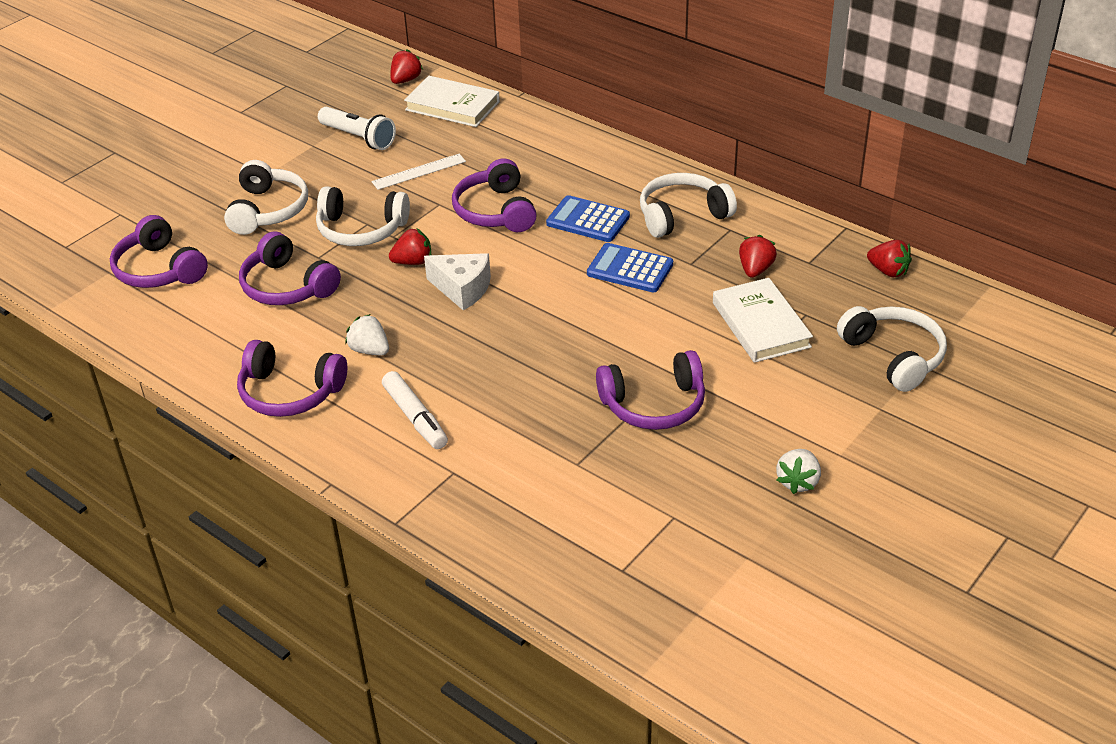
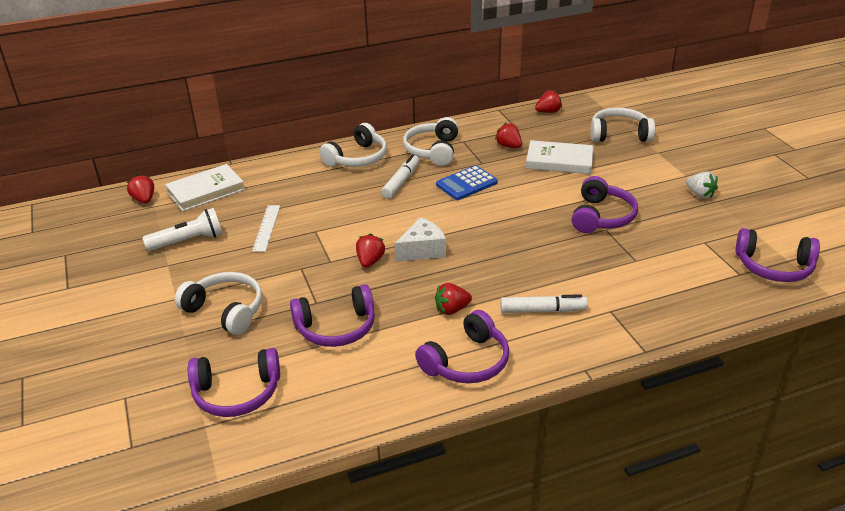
camera: 60 degrees left, 5 degrees down
(361, 229) = (305, 273): white headphones -> white headphones (357, 158)
(370, 350) = (452, 309): white strawberry -> red strawberry
(495, 211) = (351, 211): purple headphones -> purple headphones (774, 267)
(588, 220) = (401, 182): blue calculator -> white marker

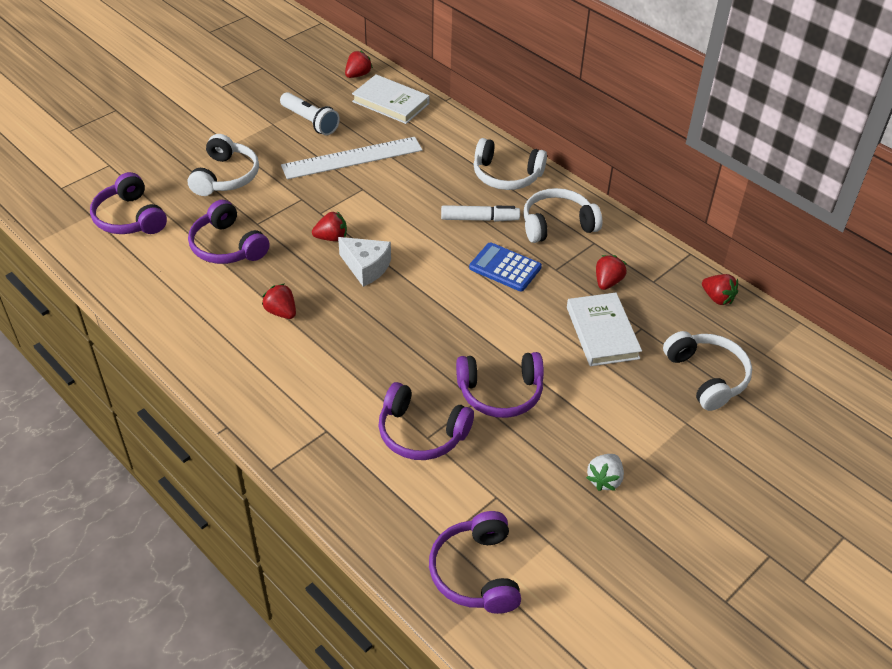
camera: 65 degrees right, 10 degrees up
(266, 228) = (352, 158): white ruler -> white ruler, size x1.79
(467, 362) = (210, 341): purple headphones -> purple headphones (421, 433)
(543, 310) = (305, 377): white marker -> none

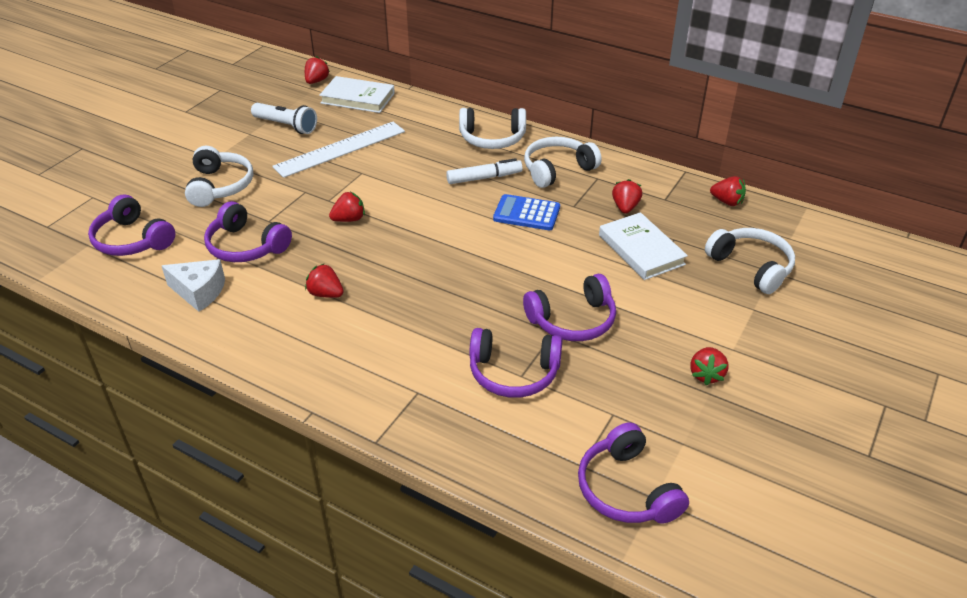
camera: 15 degrees left, 5 degrees down
(366, 267) = (394, 238): white cheese -> white cheese (199, 292)
(604, 480) = (706, 375): white strawberry -> red strawberry

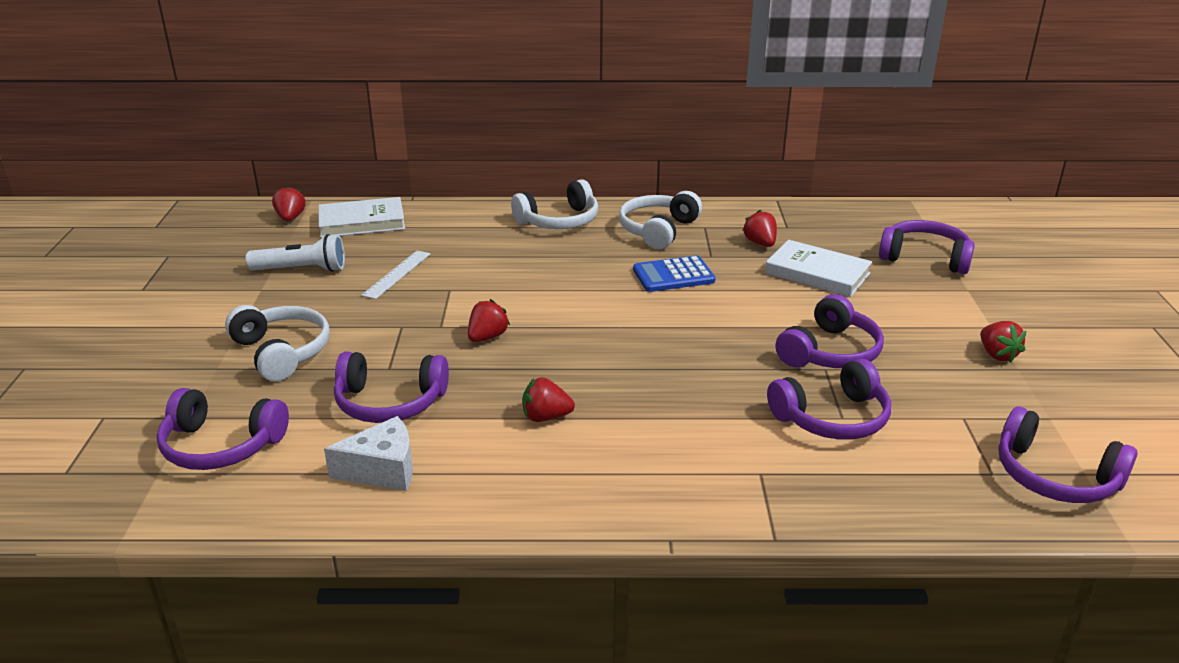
camera: 30 degrees left, 10 degrees down
(340, 149) = (397, 274): white ruler -> white ruler, size x0.56
(484, 178) = (592, 257): white marker -> none
(727, 202) = (842, 214): red strawberry -> none
(751, 267) = (925, 258): white headphones -> purple headphones

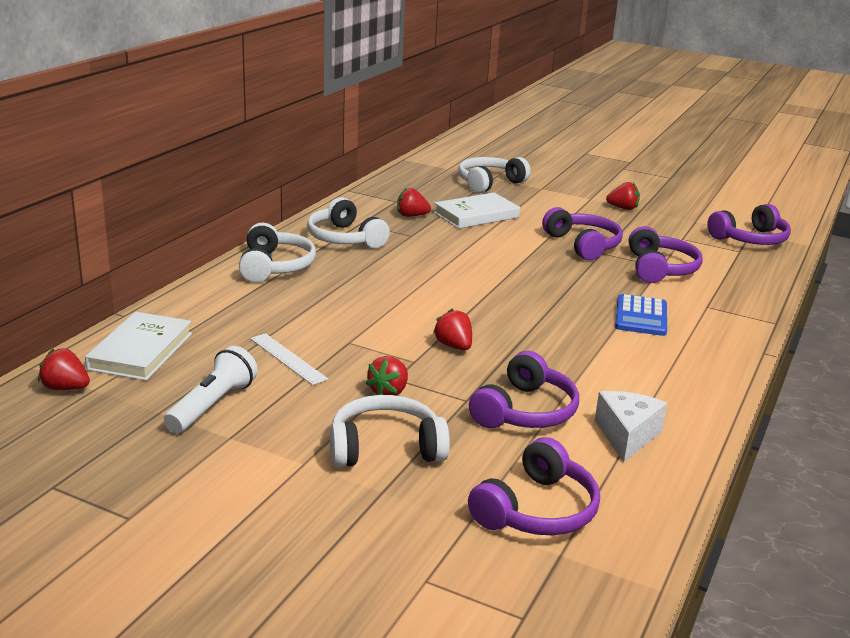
camera: 65 degrees left, 5 degrees down
(546, 417) = (595, 354): red strawberry -> red strawberry (389, 392)
(673, 275) = (427, 255): blue calculator -> blue calculator (641, 316)
(925, 258) = (489, 183): purple headphones -> white headphones

